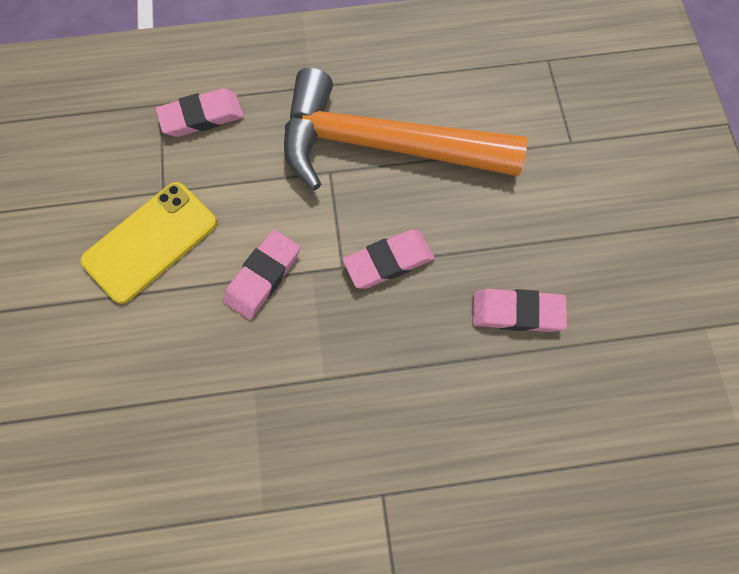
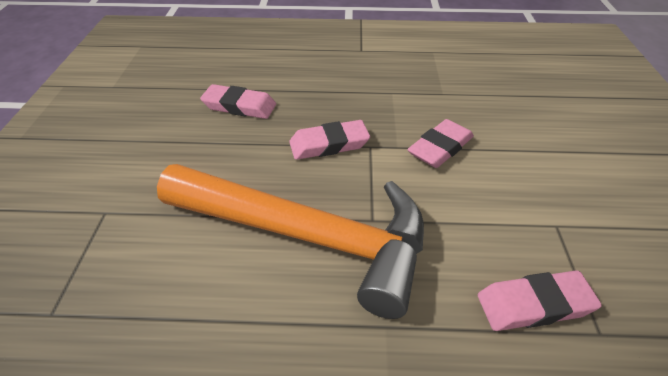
camera: 170 degrees left, 25 degrees down
(150, 242) = (553, 183): yellow phone -> none

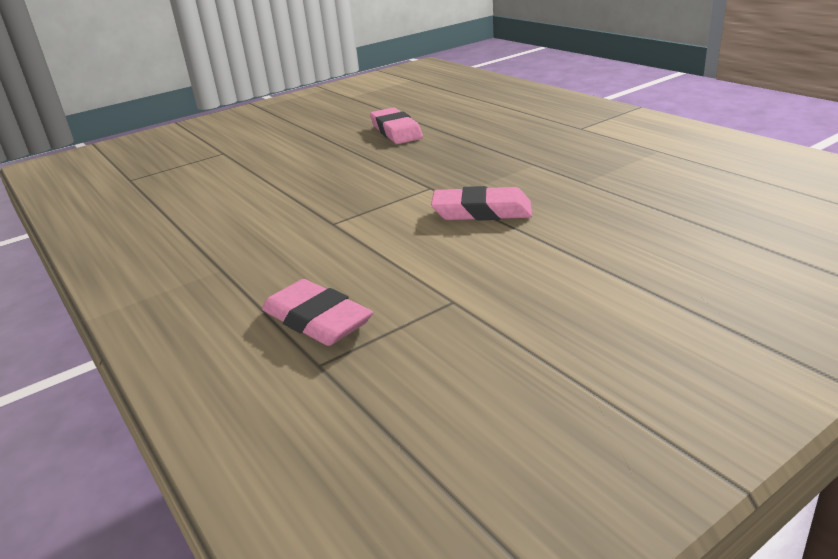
camera: 55 degrees right, 15 degrees down
(307, 236) = (280, 209): orange hammer -> none
(329, 144) = (403, 173): pink eraser -> none

